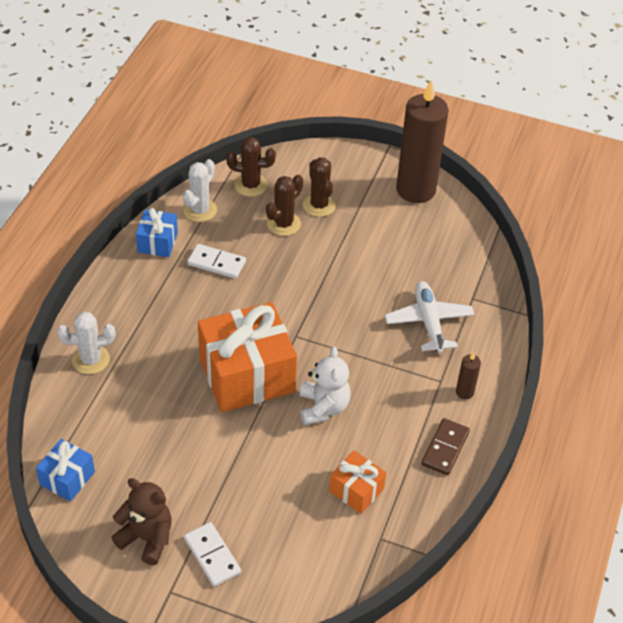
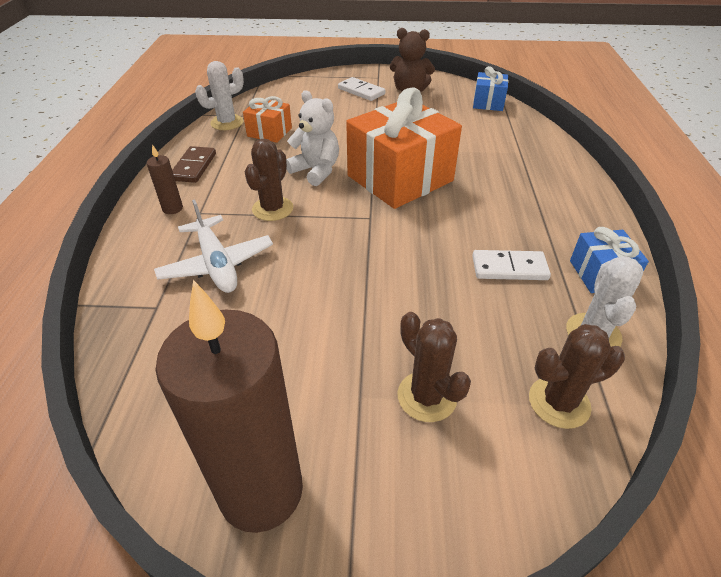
camera: 165 degrees right, 5 degrees down
(91, 360) = (546, 161): white cactus -> white cactus (227, 123)
(283, 224) = (462, 346): brown cactus -> brown cactus (272, 209)
(323, 407) = (316, 171): white teddy bear -> white teddy bear turned 150 degrees clockwise

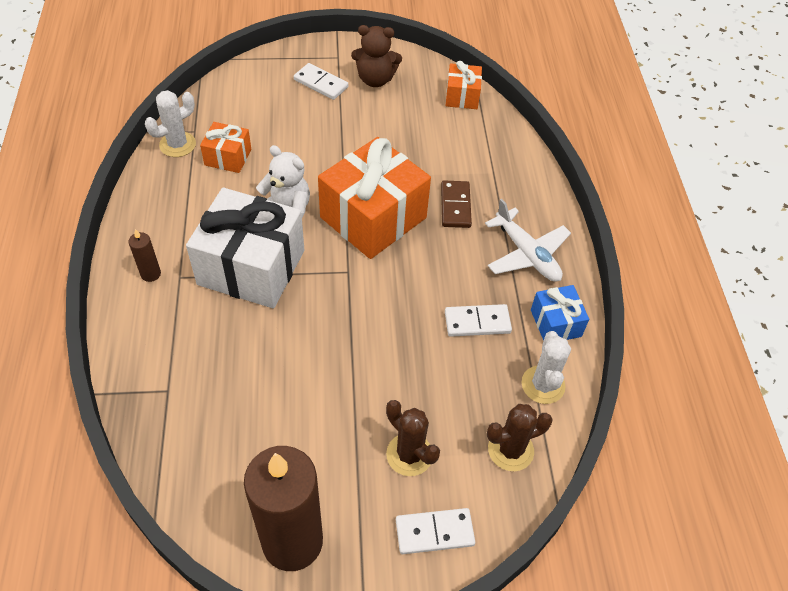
camera: 10 degrees left, 10 degrees up
(194, 167) = (158, 215): brown domino -> brown domino (455, 206)
(217, 264) = (211, 339): white plane -> white plane (527, 254)
(272, 209) = (251, 267): brown cactus -> white gift
(458, 499) = (434, 532): none -> white domino
(488, 103) = (462, 96): blue gift -> orange gift

